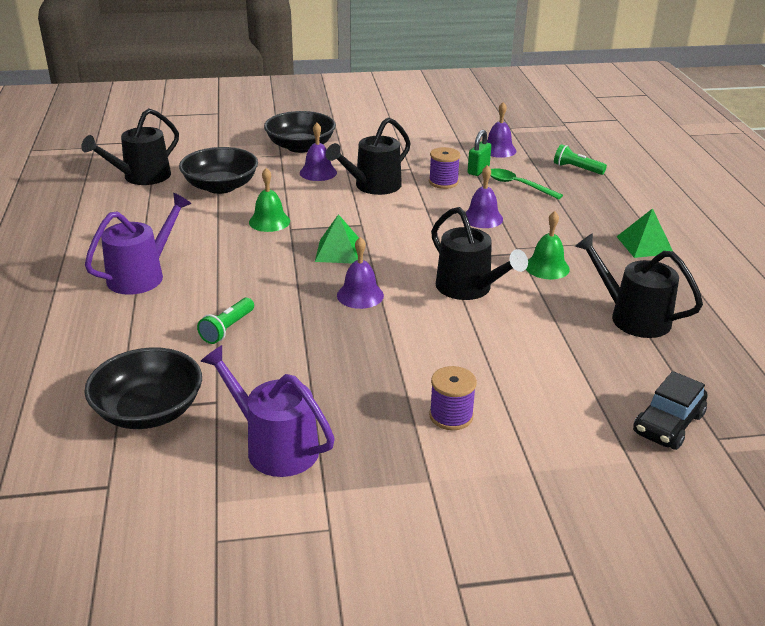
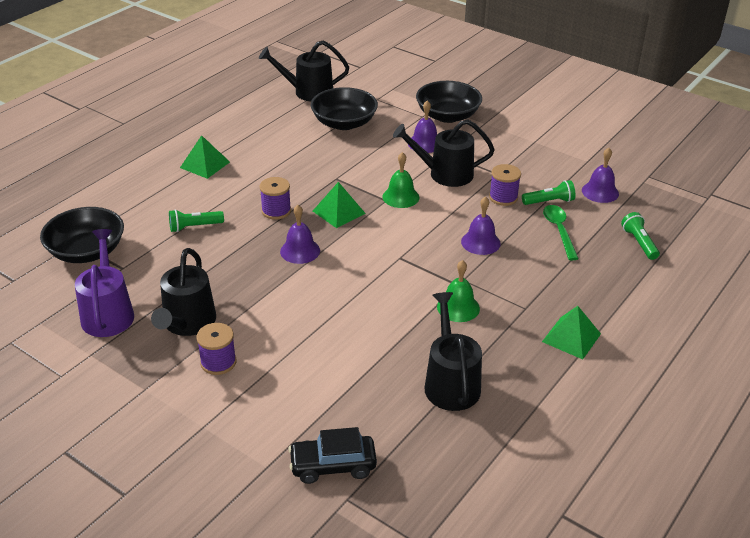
camera: 45 degrees right, 5 degrees up
(141, 275) = (205, 164): purple watering can -> green pyramid
(269, 221) = (332, 166): green bell -> green bell (400, 197)
(282, 277) = (276, 211): none -> purple spool
(468, 288) = (375, 289): black watering can -> black watering can (187, 323)
(478, 170) = (549, 201): green padlock -> green flashlight

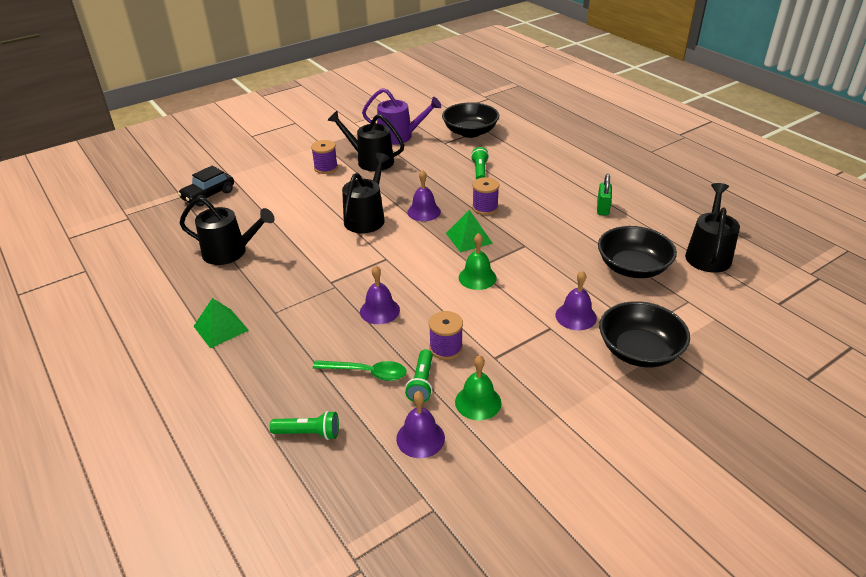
camera: 110 degrees right, 0 degrees up
(205, 164) = (570, 182): green pyramid -> none
(253, 143) = (602, 209): none -> green padlock
(333, 465) = (208, 195): black car -> black car turned 150 degrees counterclockwise
(445, 174) = (507, 316): black watering can -> black watering can (367, 218)
(458, 307) = (303, 275): green bell -> green bell (478, 402)

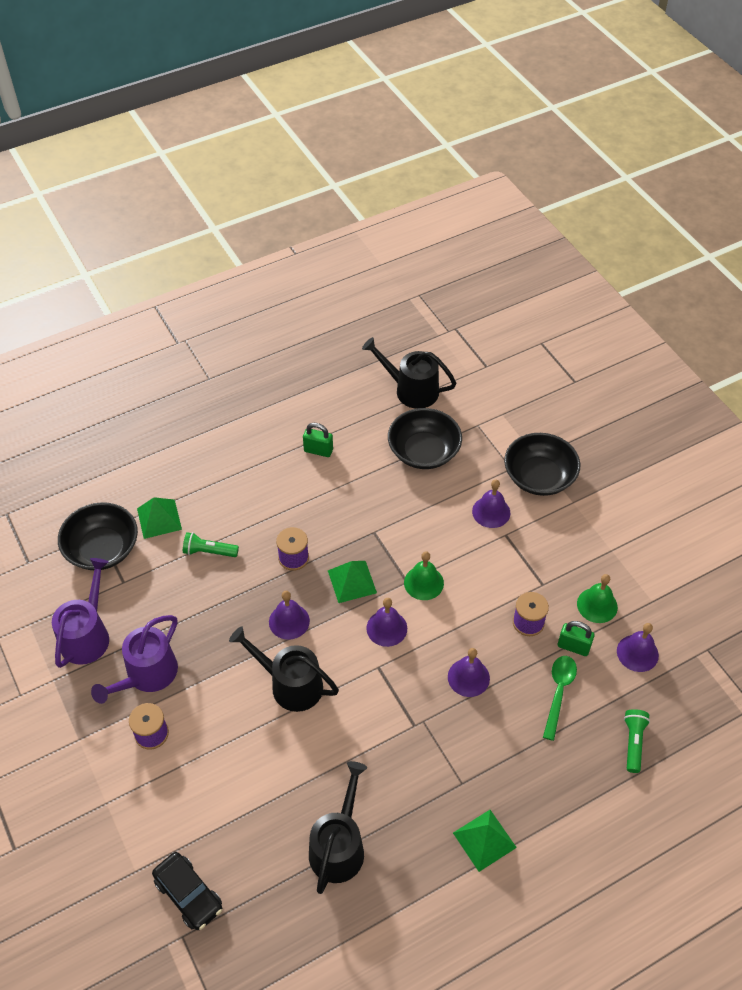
camera: 85 degrees left, 15 degrees up
(371, 161) = (147, 675): black watering can -> purple watering can
(422, 383) = (573, 646): green flashlight -> green padlock
(425, 260) = (386, 628): none -> purple bell
(503, 148) = (159, 519): none -> green pyramid

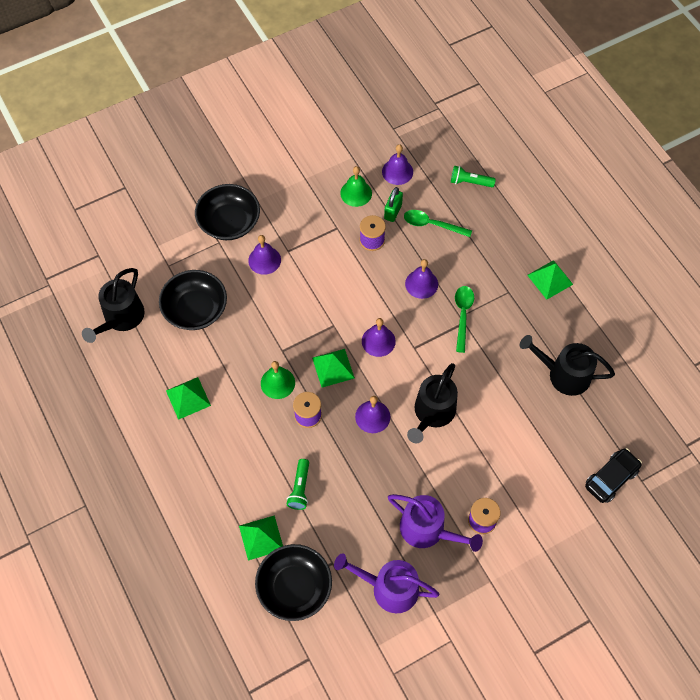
camera: 90 degrees left, 10 degrees up
(318, 450) = (188, 398): green padlock -> green pyramid
(423, 583) = (334, 313): green bell -> green bell (277, 383)
(424, 724) = (463, 315): none -> green spoon

